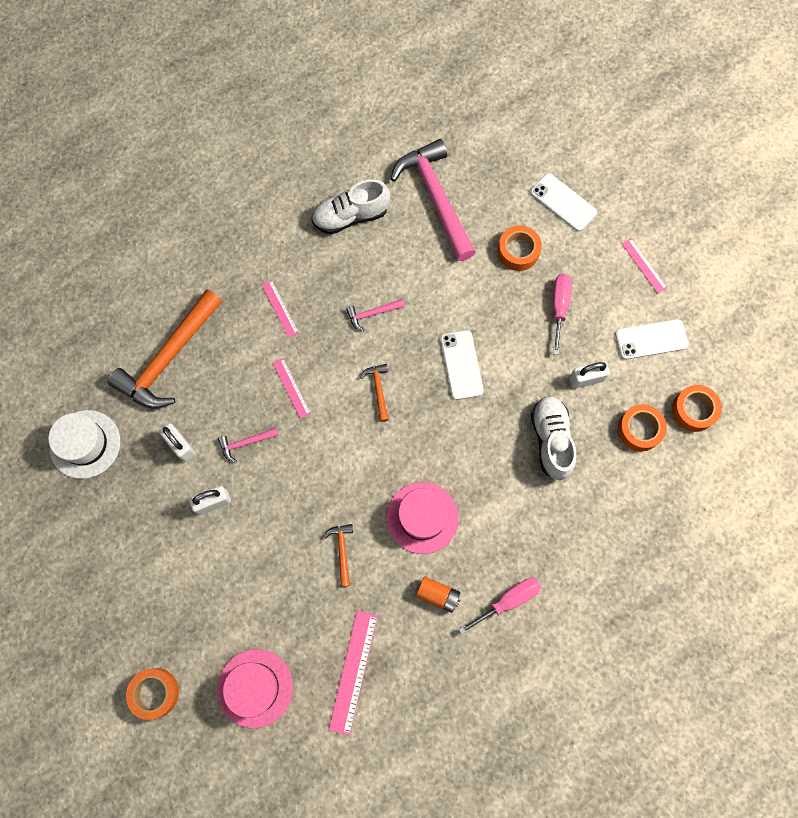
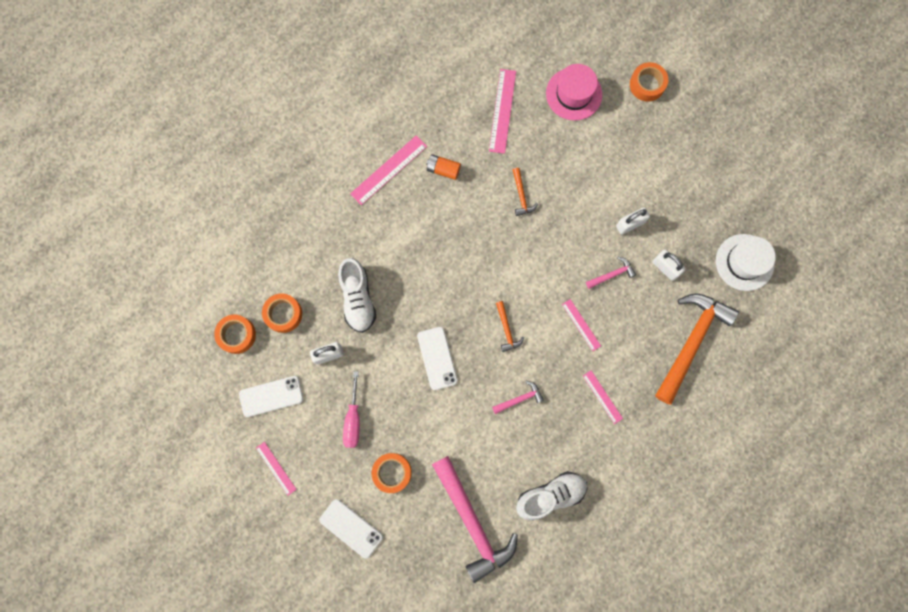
camera: 175 degrees right, 5 degrees up
(422, 517) = (460, 227): pink hat -> none
(508, 601) = (388, 170): pink screwdriver -> pink ruler

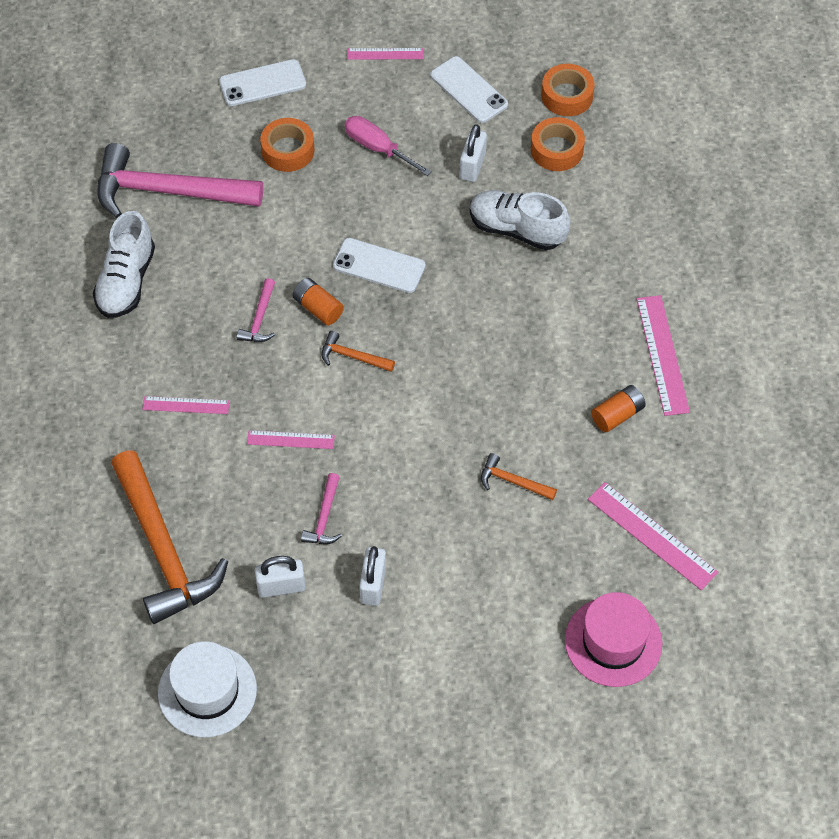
camera: 125 degrees right, 20 degrees down
(271, 396) = (468, 90): white phone -> white phone turned 60 degrees counterclockwise
(489, 371) = (318, 308): none -> orange battery
(647, 84) = (558, 750): orange tape -> none

